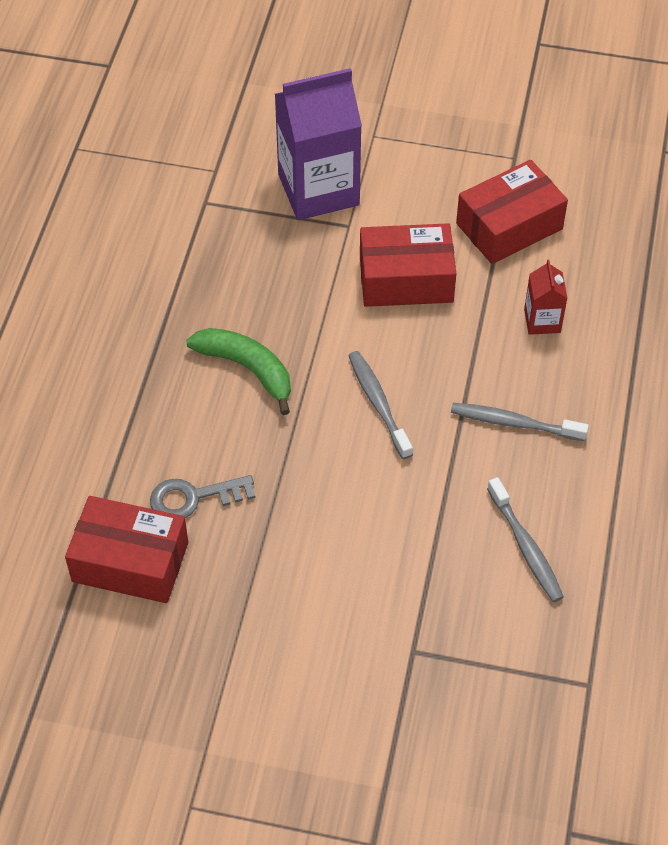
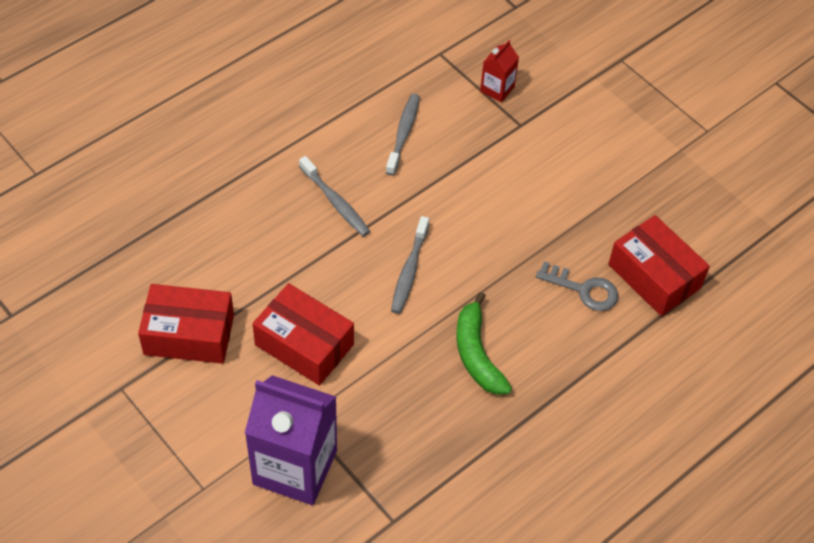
camera: 145 degrees left, 0 degrees up
(542, 321) = (245, 252): red carton -> red carton (497, 89)

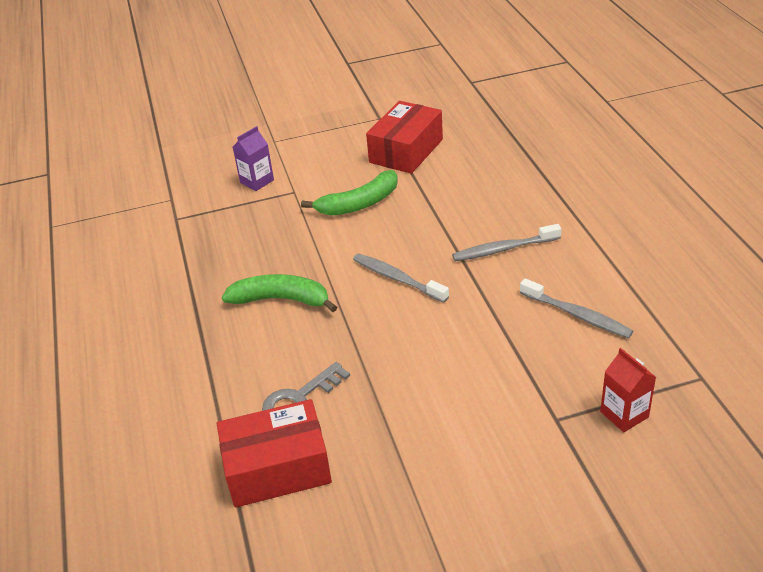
camera: 120 degrees right, 15 degrees down
(295, 467) = (257, 181): purple carton -> purple carton, size x0.47
(304, 344) = (359, 204): red box -> green banana

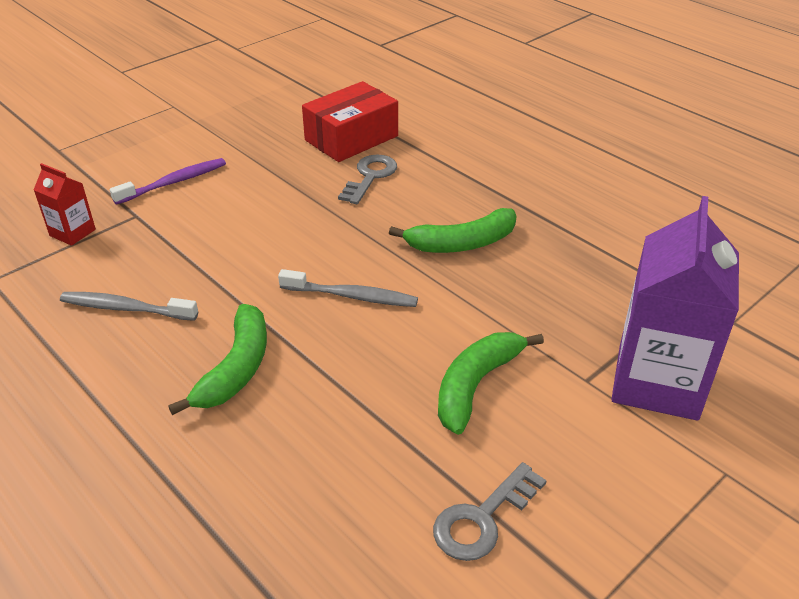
camera: 150 degrees right, 0 degrees up
(257, 181) = (657, 382): purple carton -> purple carton, size x2.13
(406, 151) = (482, 519): red box -> grey key
(504, 249) = (236, 368): grey toothbrush -> green banana
(507, 457) = (173, 182): none -> purple toothbrush

